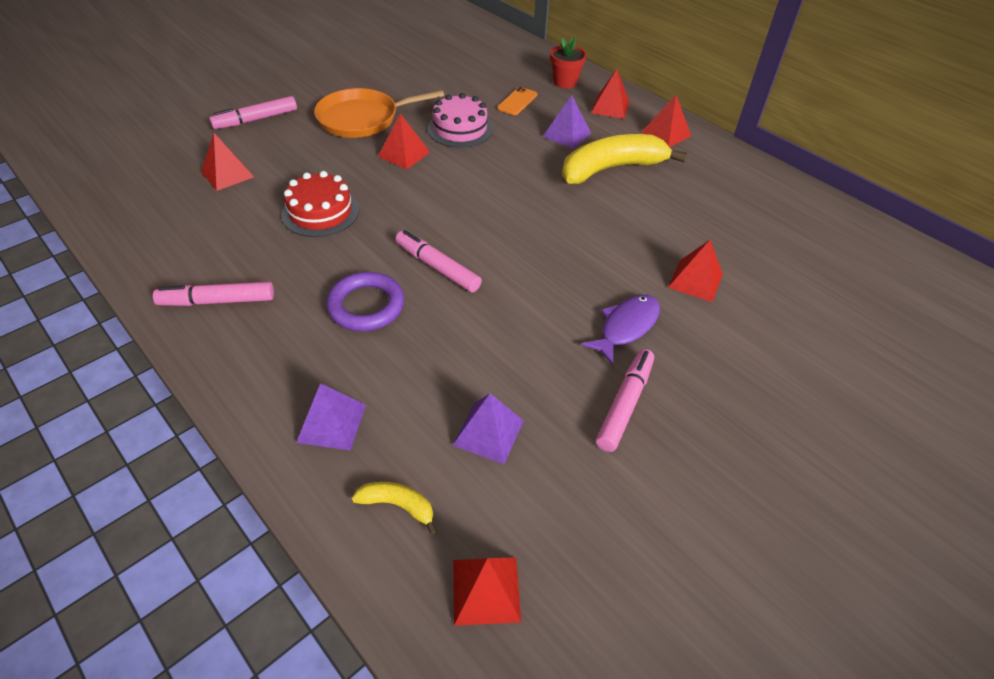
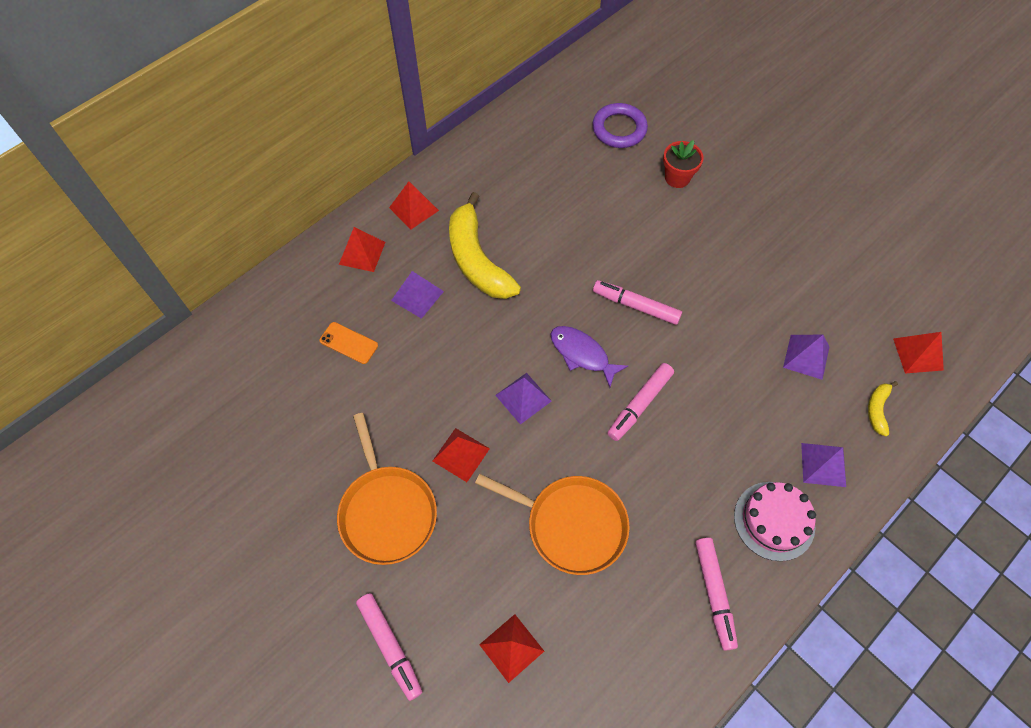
camera: 90 degrees left, 15 degrees up
(320, 212) = (571, 525): red cake -> orange pan
(366, 306) = (697, 458): purple ring -> purple ring (619, 129)
(455, 190) = (523, 398): none -> purple pyramid
(460, 129) = (408, 400): pink cake -> pink cake (774, 520)
(565, 82) = (305, 294): red flower pot -> red flower pot (677, 177)
(624, 404) = (762, 272): pink marker -> pink marker (636, 306)
(626, 327) = (687, 265): purple fish -> purple fish (582, 354)
(695, 280) = (628, 213): red pyramid -> none

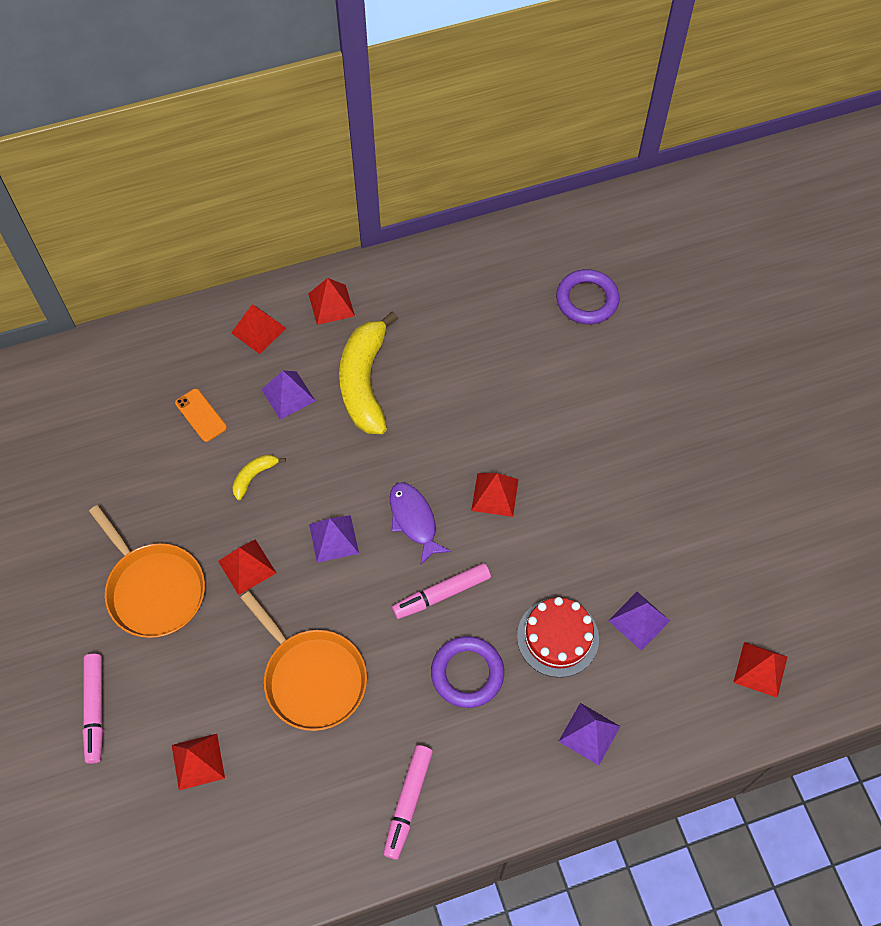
camera: 25 degrees right, 0 degrees up
(387, 511) = (154, 589): orange pan -> orange pan turned 45 degrees counterclockwise
(636, 306) = (495, 495): pink marker -> red pyramid
(677, 177) = (617, 377): red flower pot -> none
(698, 460) = (467, 673): none -> purple ring
(752, 398) = (557, 637): none -> red cake
(774, 520) = (506, 763): pink cake -> none
(877, 409) = (679, 705): yellow banana -> yellow banana (254, 476)

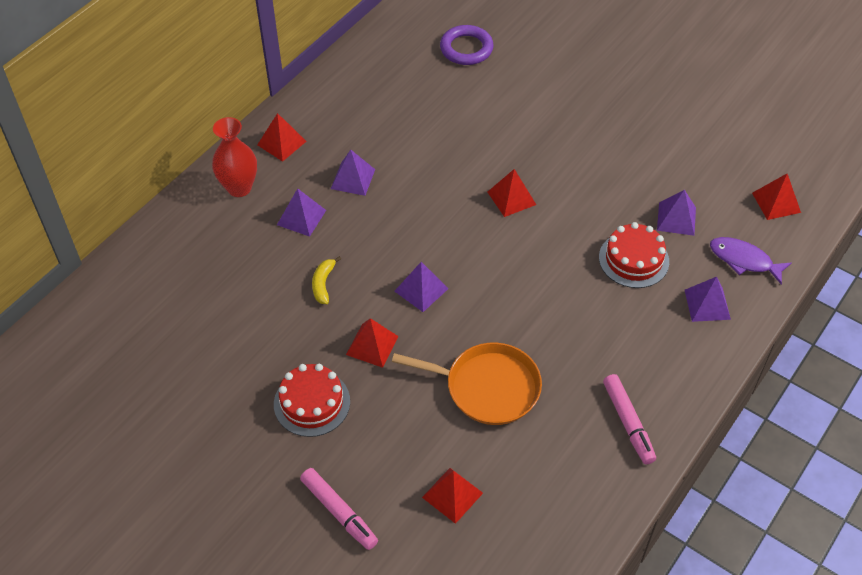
camera: 35 degrees left, 10 degrees down
(154, 589) = (312, 403): orange pan -> red cake
(201, 415) = (243, 267): orange phone -> none
(258, 330) = (239, 188): red pyramid -> red vase
(364, 382) = (353, 179): yellow banana -> purple pyramid
(414, 520) = (469, 245): purple fish -> purple fish (744, 260)
(441, 594) = (531, 280): pink marker -> none
(467, 673) = (594, 318): purple ring -> none

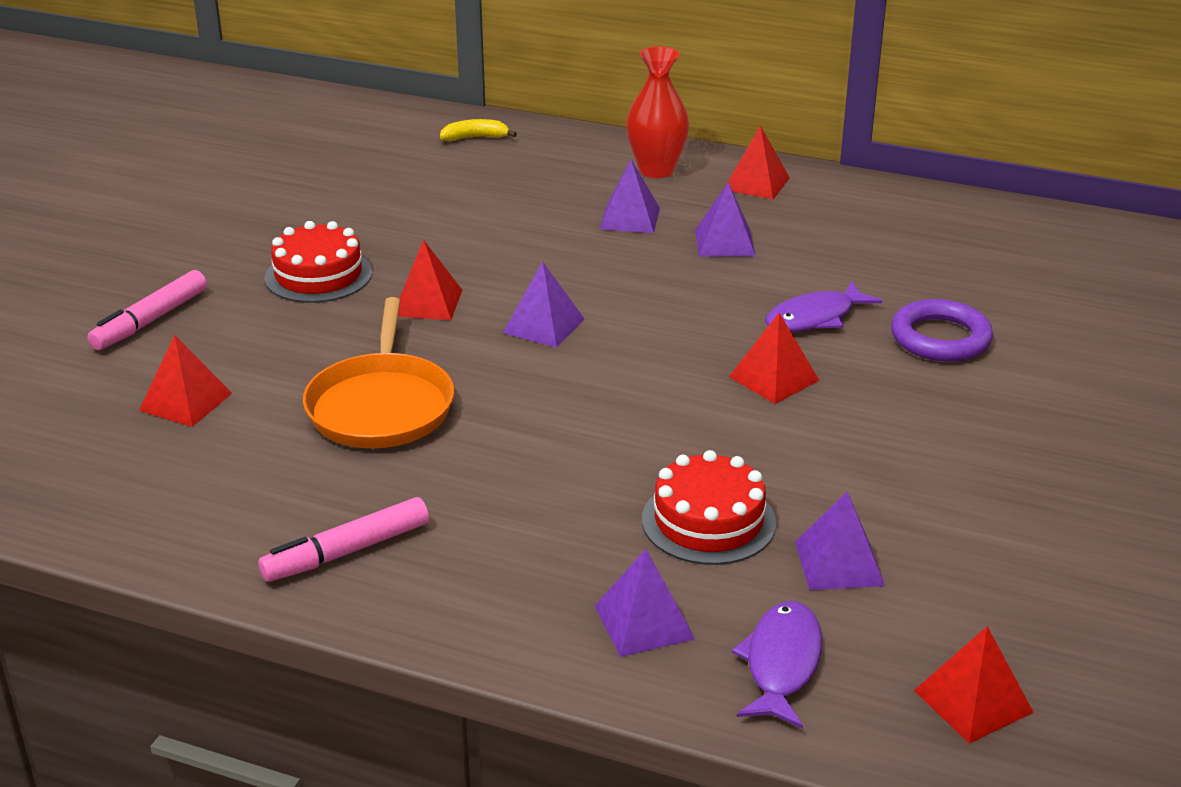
camera: 75 degrees right, 20 degrees down
(323, 284) = (520, 252): yellow banana -> yellow banana (475, 138)
(455, 163) = (815, 318): none -> purple fish
(466, 48) = (1080, 293): purple ring -> purple ring (940, 338)

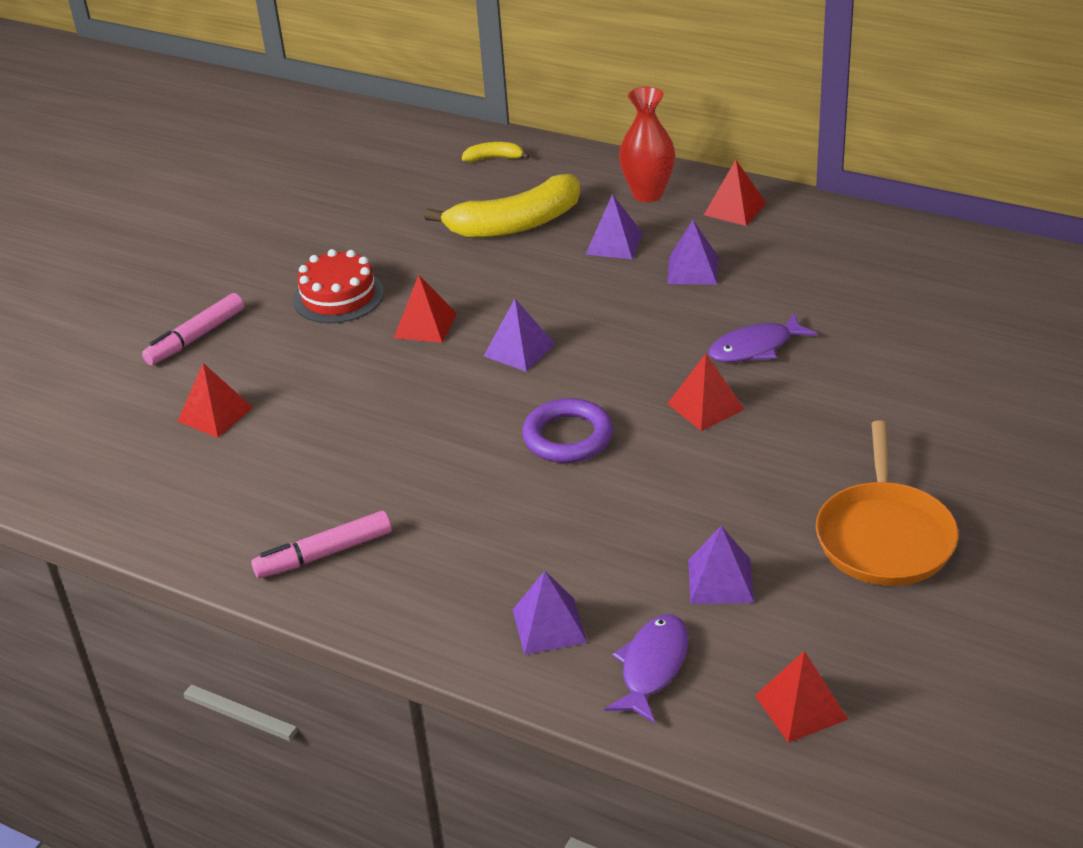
camera: 10 degrees right, 5 degrees up
(381, 406) = (371, 423): orange pan -> orange pan (884, 536)
(513, 201) = (516, 224): none -> yellow banana
(708, 521) = (620, 538): red cake -> none
(940, 338) = (861, 371): purple ring -> purple ring (568, 437)

